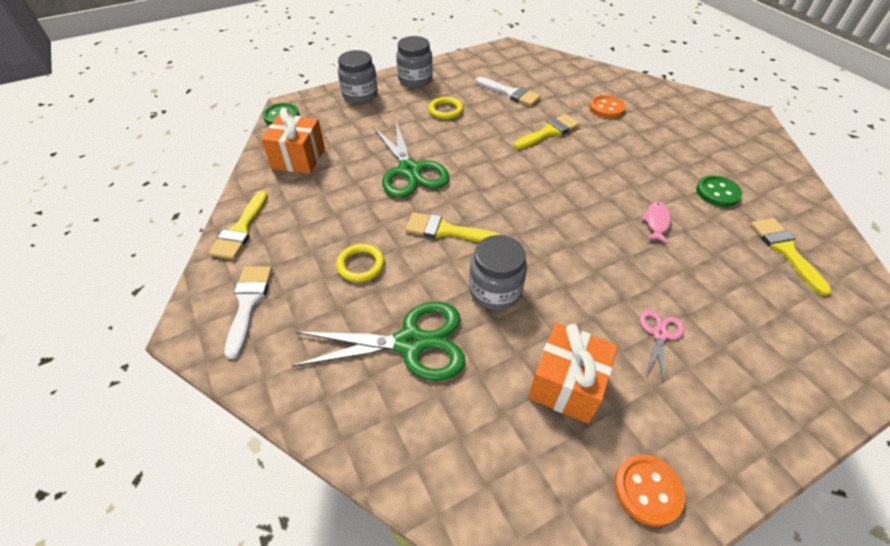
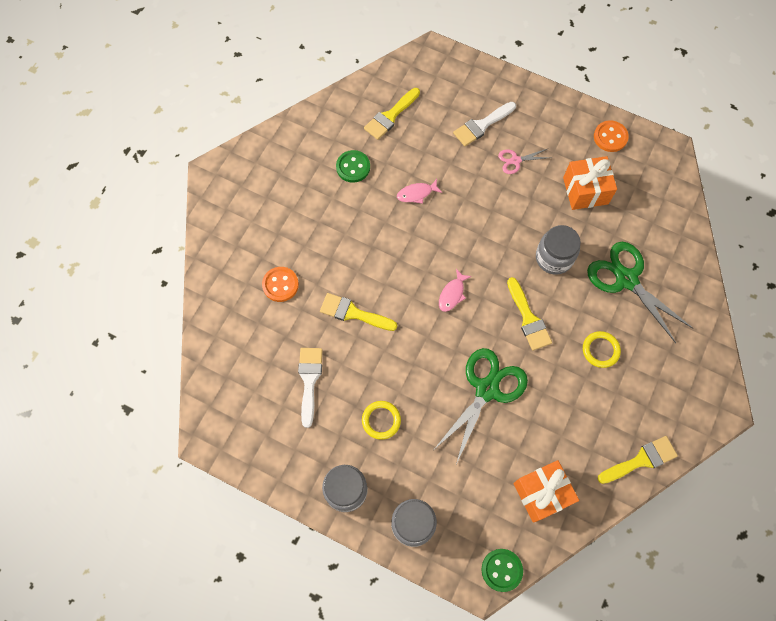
camera: 125 degrees left, 20 degrees up
(248, 303) = (682, 393): white brush -> white brush (482, 125)
(518, 193) = (452, 294): none -> pink fish

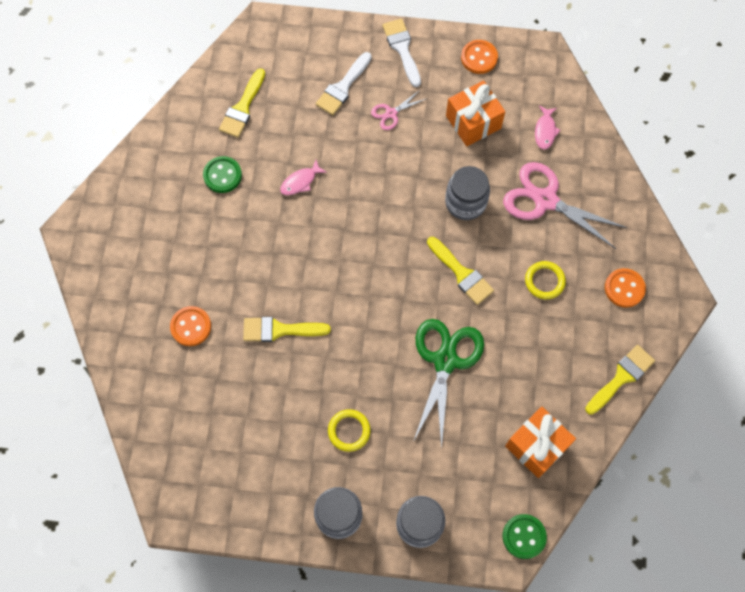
camera: 20 degrees left, 0 degrees up
(309, 380) = (259, 416): white brush -> white brush (402, 49)
(452, 294) = (375, 275): pink fish -> pink fish (545, 131)
(626, 279) = (545, 200): green scissors -> pink scissors
(671, 381) = (624, 288): none -> orange button

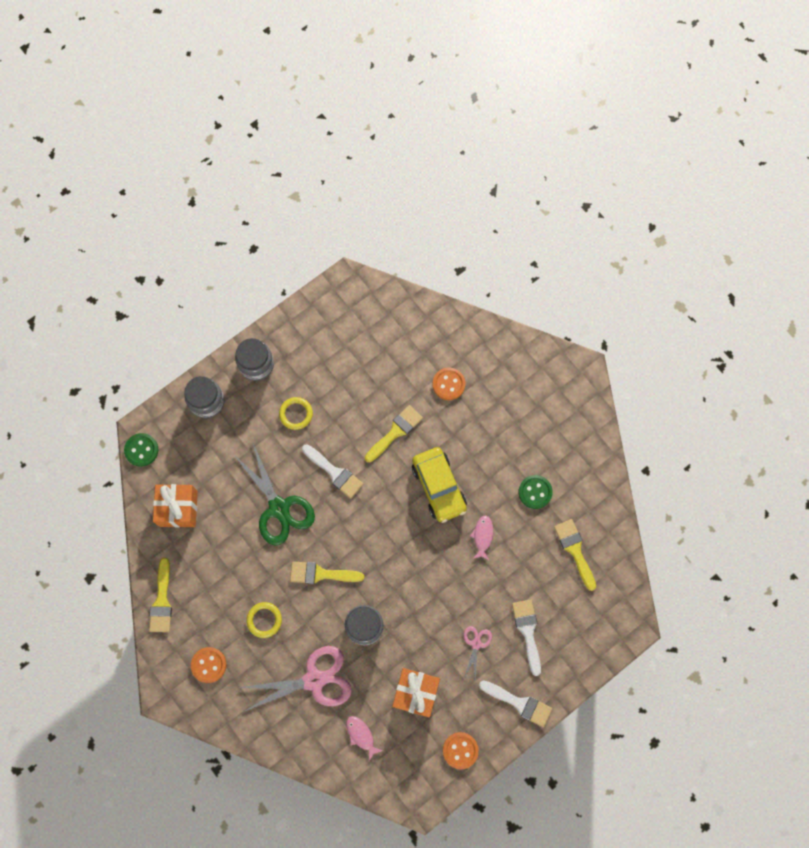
camera: 135 degrees right, 5 degrees up
(293, 251) = (439, 487): none -> yellow car
(367, 345) = (335, 473): none -> white brush

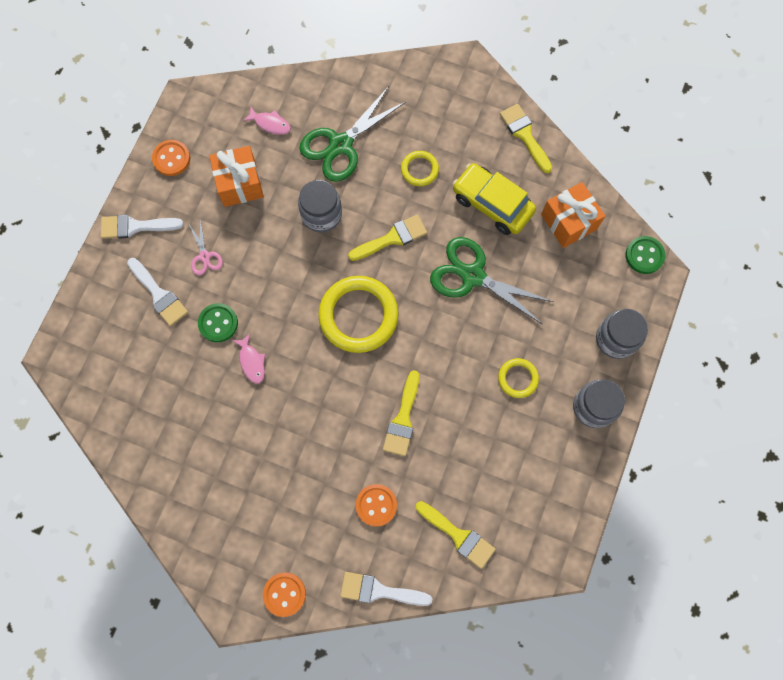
camera: 150 degrees right, 0 degrees up
(209, 665) = (445, 107): orange button -> orange button (284, 594)
(314, 680) = (341, 145): pink scissors -> green scissors
(335, 473) = (439, 341): white brush -> white brush (379, 590)
(383, 526) = (358, 315): none -> yellow ring
(439, 487) = (324, 386): yellow car -> yellow car (492, 204)
(535, 492) = (220, 438): green button -> green button (218, 323)
(575, 550) = (148, 400): yellow brush -> yellow brush (458, 536)

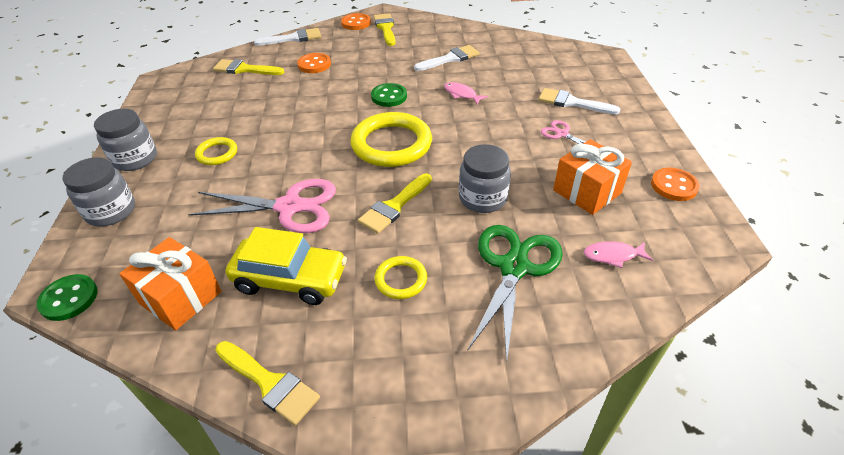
camera: 155 degrees right, 30 degrees down
(135, 226) = (641, 131): white brush -> white brush (450, 59)
(218, 323) = (508, 104): green button -> green button (389, 96)
(403, 419) = (315, 104): yellow brush -> yellow brush (385, 28)
(472, 276) = (290, 207): green scissors -> pink scissors

